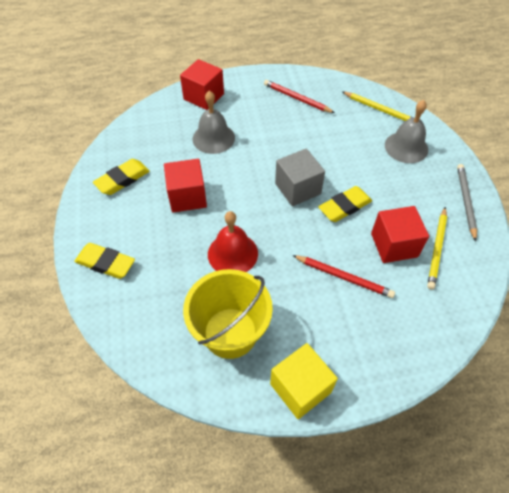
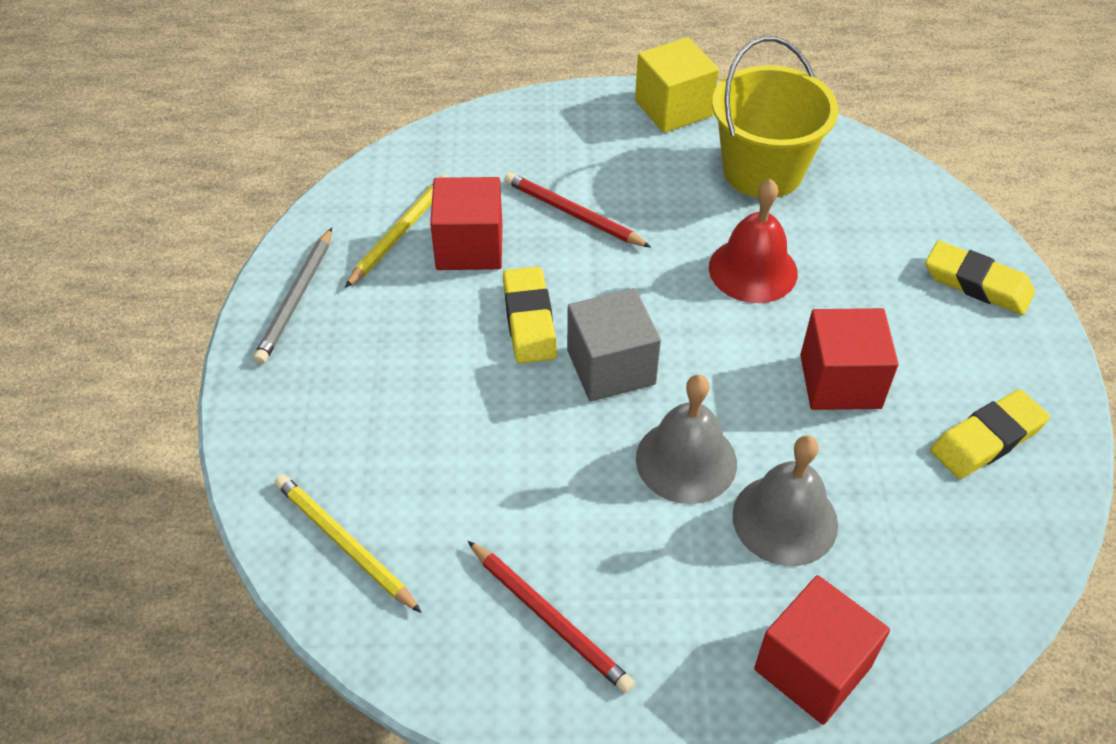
camera: 170 degrees left, 5 degrees down
(344, 206) = (529, 320): yellow eraser -> yellow eraser turned 75 degrees counterclockwise
(406, 147) = (340, 428): grey bell -> grey bell (686, 460)

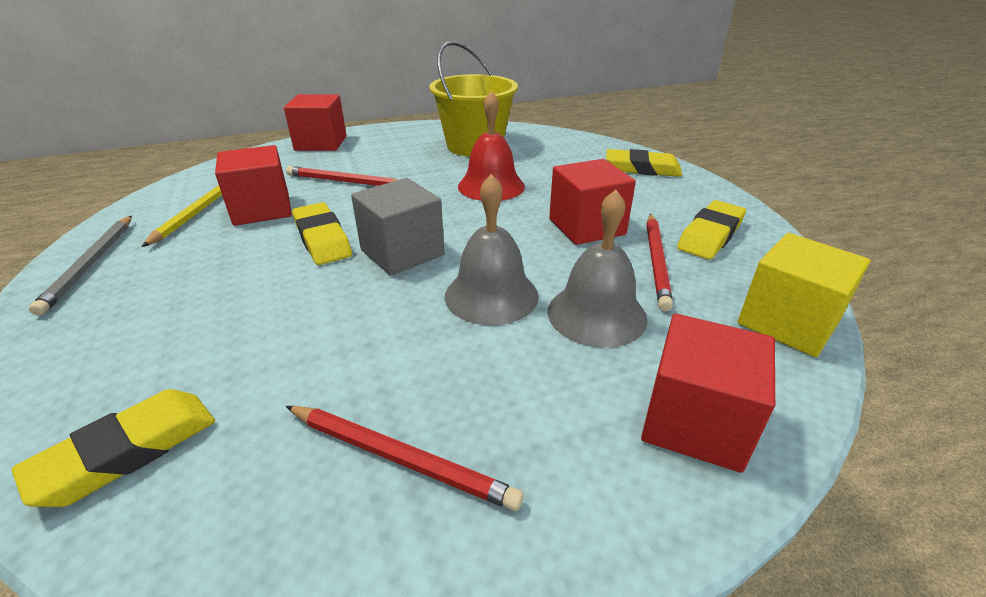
camera: 20 degrees left, 15 degrees down
(344, 544) = (127, 452): yellow pencil -> yellow eraser
(556, 114) = (321, 143): none -> red cube
(673, 108) = (403, 131): yellow cube -> yellow cube (788, 322)
(893, 463) = (657, 261): none -> red pencil

